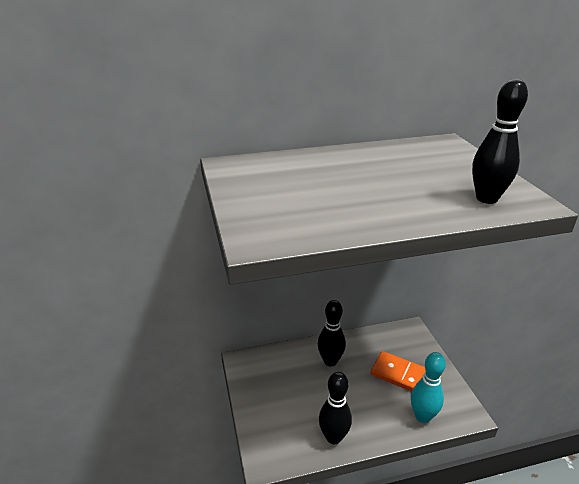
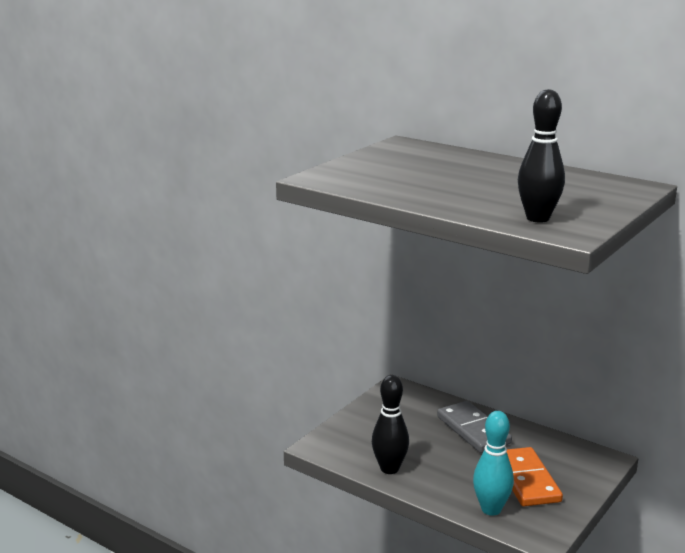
camera: 50 degrees right, 10 degrees down
(330, 361) = (473, 430): black bowling pin -> grey domino

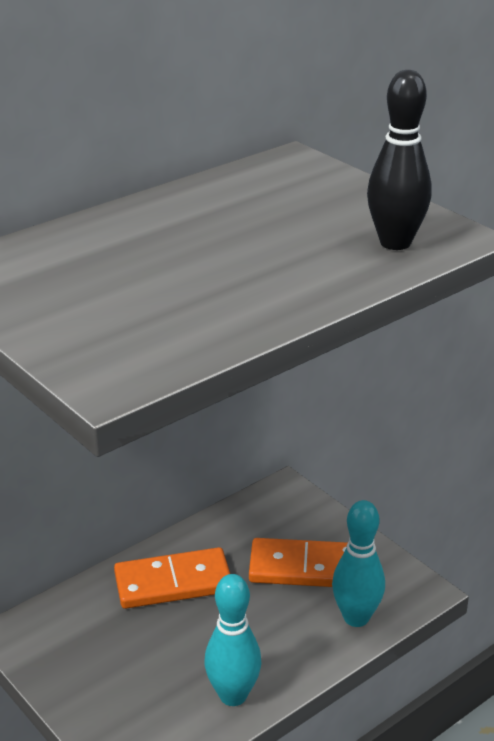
camera: 75 degrees left, 10 degrees up
(389, 469) = (233, 695): black bowling pin -> turquoise bowling pin
(473, 430) = (173, 583): grey domino -> orange domino

